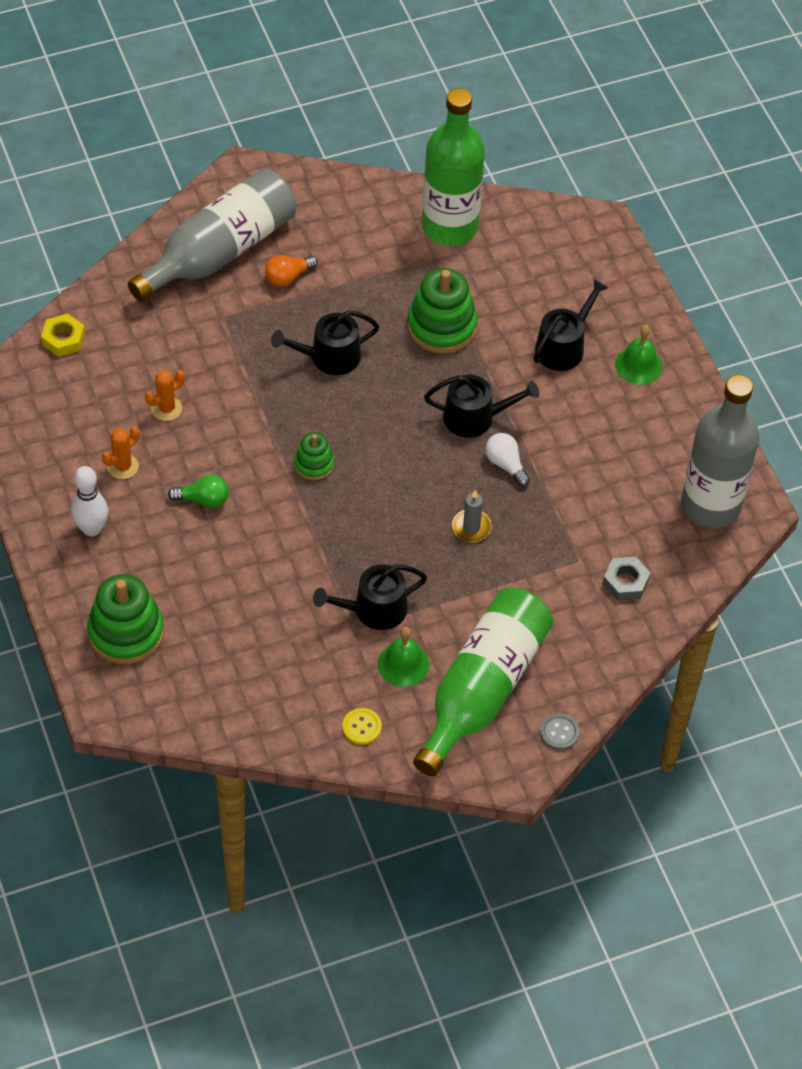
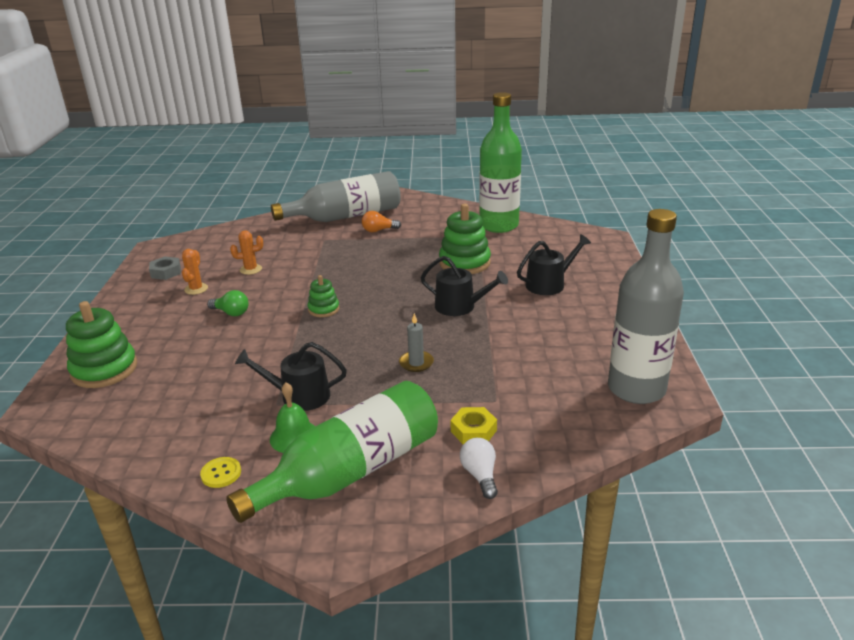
camera: 25 degrees right, 25 degrees down
(63, 339) = (220, 234): yellow nut -> yellow nut (473, 431)
(91, 529) = (144, 313): white bowling pin -> none
(123, 466) = (196, 289): orange cactus -> orange cactus turned 60 degrees counterclockwise
(329, 357) = (377, 264): black watering can -> none
(505, 464) = (467, 334): white light bulb -> white light bulb (480, 475)
(559, 732) = (402, 526): grey button -> none
(625, 582) = (532, 424): grey nut -> grey nut (166, 272)
(638, 365) = (604, 301): green bell -> none

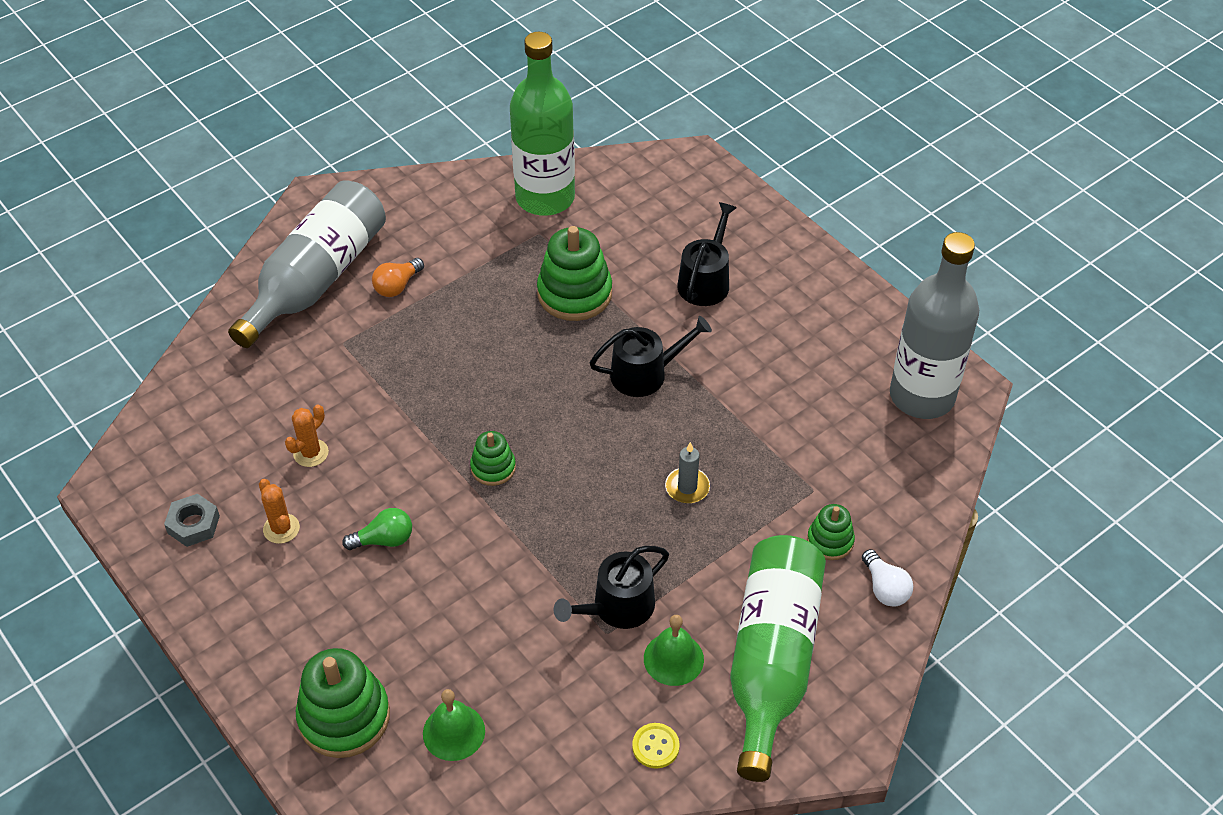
camera: 40 degrees left, 20 degrees up
(137, 404) = (454, 732): none -> green bell
(473, 431) = (830, 541): yellow nut -> green stacking toy
(480, 475) = (885, 588): white light bulb -> white light bulb turned 150 degrees counterclockwise

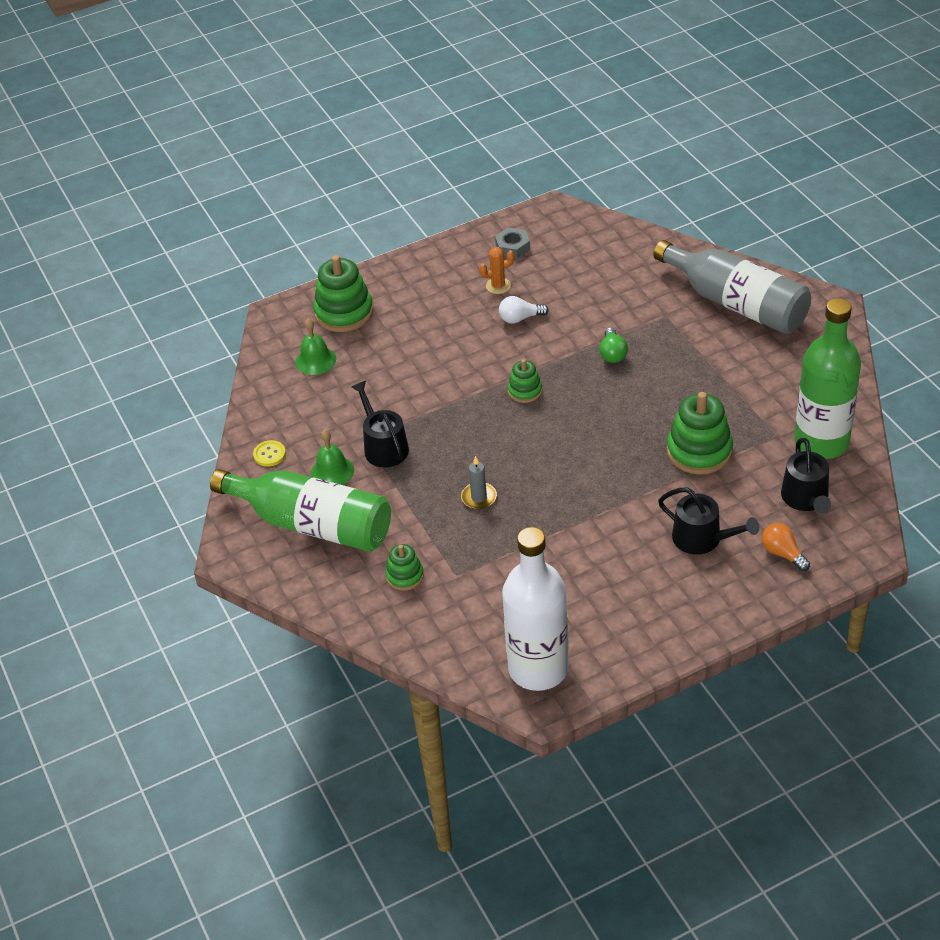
camera: 105 degrees right, 5 degrees down
(311, 453) = (561, 299): orange cactus -> none
(384, 540) = (475, 333): green light bulb -> green light bulb (612, 353)
(397, 286) = (722, 347): orange light bulb -> orange light bulb (783, 553)
(645, 373) = (601, 486): black watering can -> black watering can (806, 498)
(885, 588) = (352, 602): white light bulb -> white light bulb (520, 318)
(922, 396) = (538, 668): grey bottle -> white bottle

